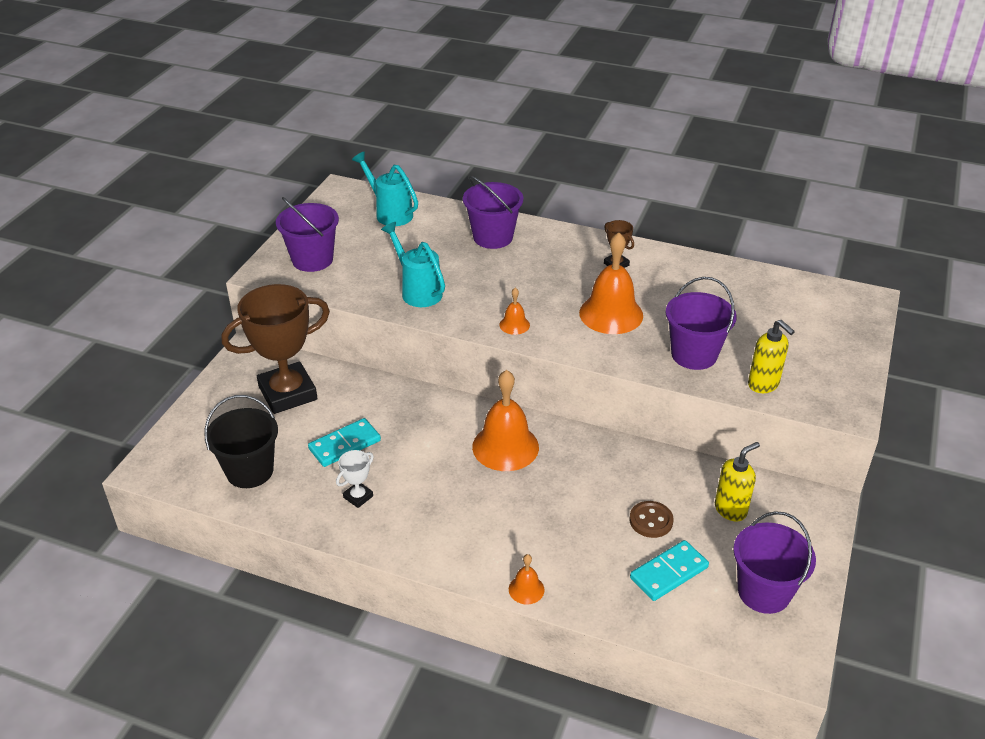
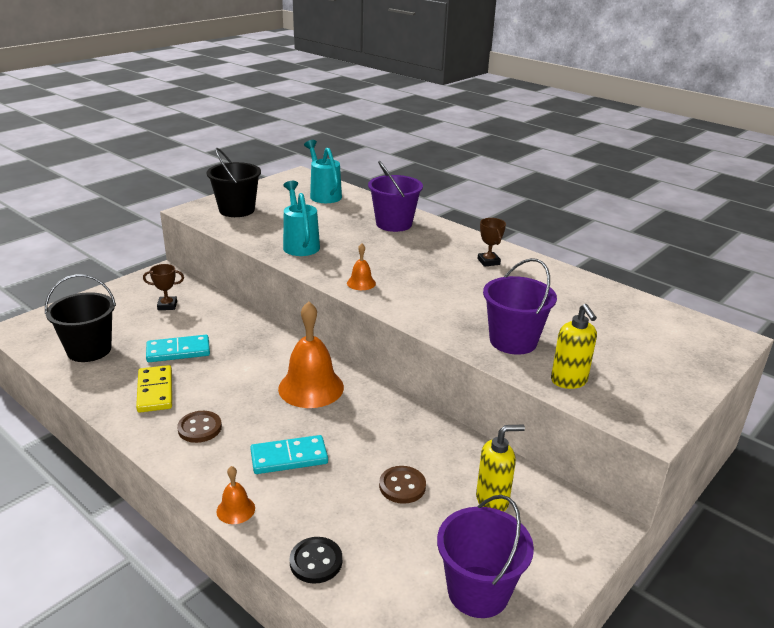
camera: 20 degrees right, 10 degrees down
(288, 393) = (167, 305): brown trophy -> brown trophy, size x0.42
(312, 259) = (237, 210): purple bucket -> black bucket
(358, 497) = (155, 391): white trophy -> yellow domino
(433, 522) = (200, 428): none -> brown button
(611, 314) = (455, 294): orange bell -> none
(625, 611) = (316, 561): none -> black button
(668, 572) = (387, 539): turquoise domino -> turquoise domino (289, 457)

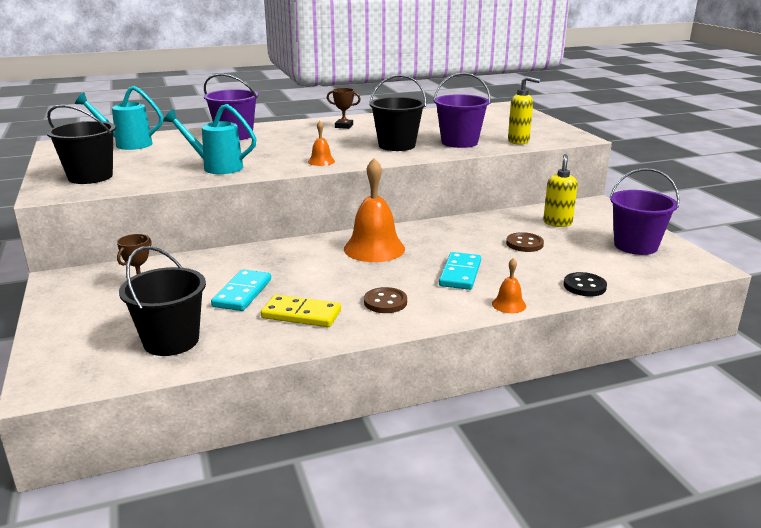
camera: 60 degrees left, 5 degrees down
(455, 307) = (397, 145): none -> black bucket

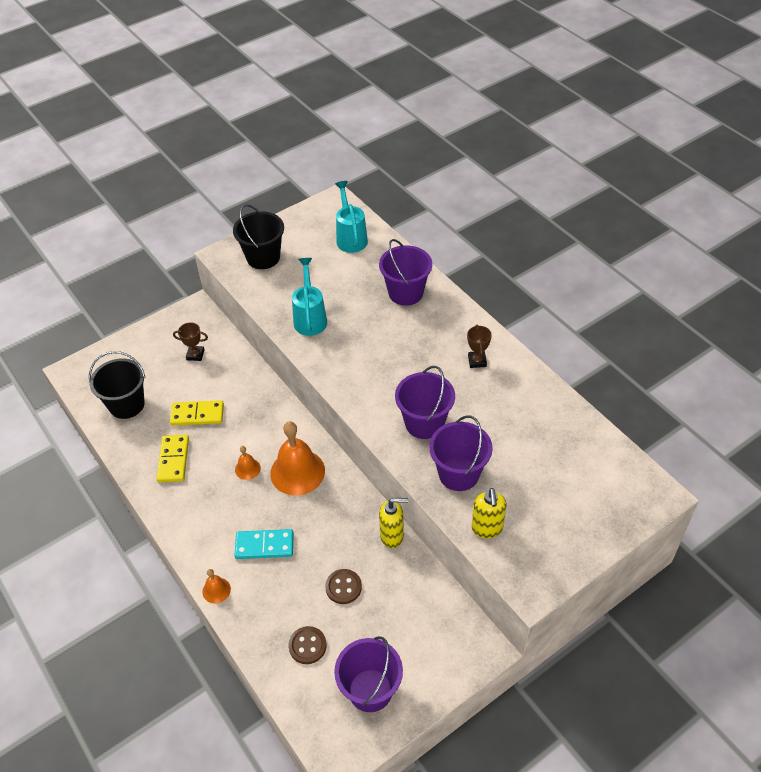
camera: 75 degrees right, 25 degrees up
(242, 293) = (197, 415): turquoise domino -> yellow domino
(321, 161) = (351, 380): orange bell -> orange bell (247, 468)
(385, 302) = (202, 505): brown button -> brown button (307, 646)
(397, 145) = (424, 423): black bucket -> purple bucket
(557, 223) = (408, 612): yellow soap dispenser -> yellow soap dispenser (392, 536)
(584, 286) = (263, 645): black button -> none

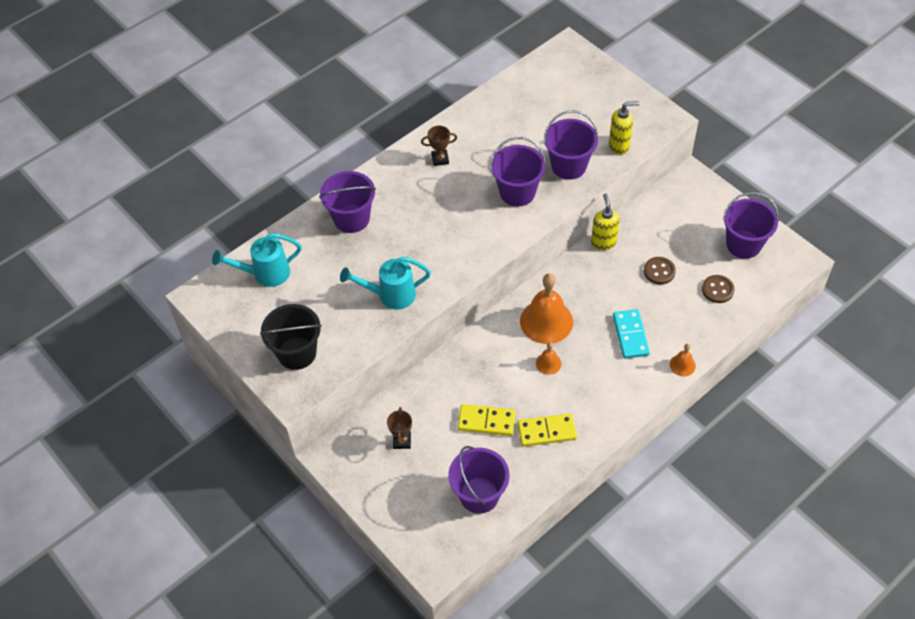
camera: 95 degrees left, 5 degrees up
(127, 404) = (479, 495): black bucket -> purple bucket
(197, 415) = (486, 421): yellow domino -> yellow domino turned 75 degrees counterclockwise

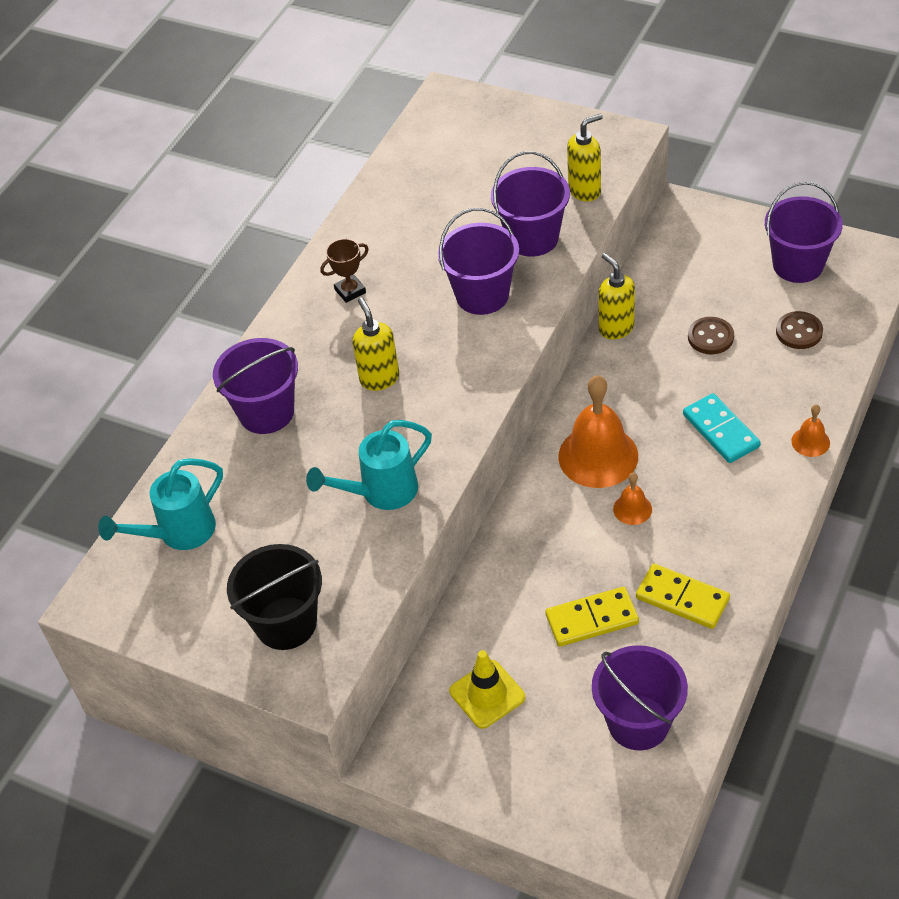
camera: 20 degrees left, 5 degrees down
(402, 441) = (487, 694): brown trophy -> yellow traffic cone
(427, 223) = (379, 378): none -> yellow soap dispenser
(547, 431) = (682, 599): yellow domino -> yellow domino turned 60 degrees clockwise

